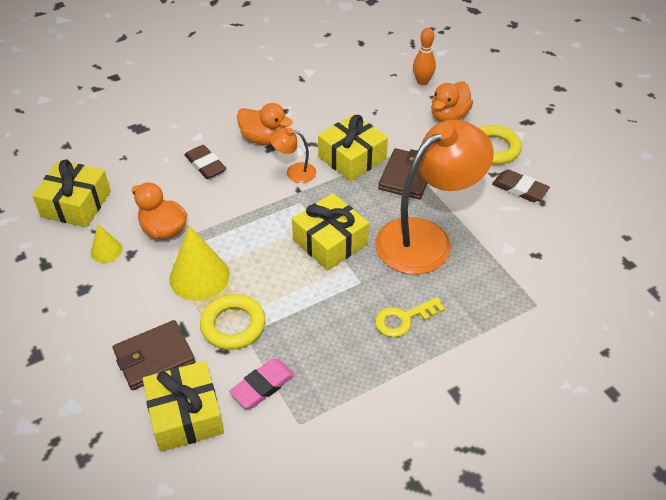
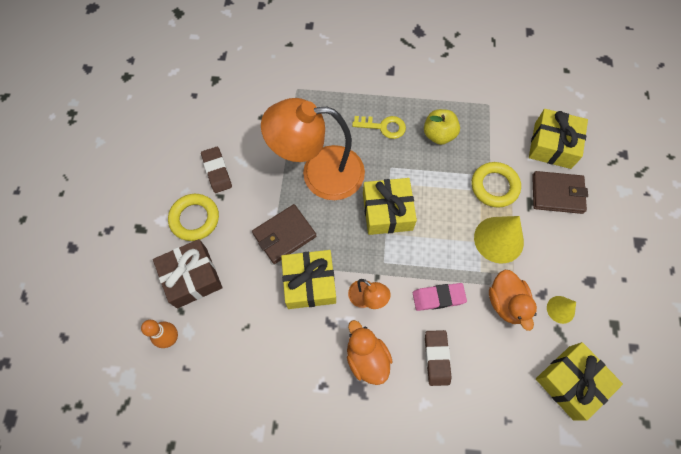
camera: 145 degrees left, 20 degrees up
(263, 386) = (497, 136): pink eraser -> pink eraser (438, 297)
(334, 346) = (439, 135): none -> yellow apple
(449, 116) = (192, 277): orange duck -> brown gift

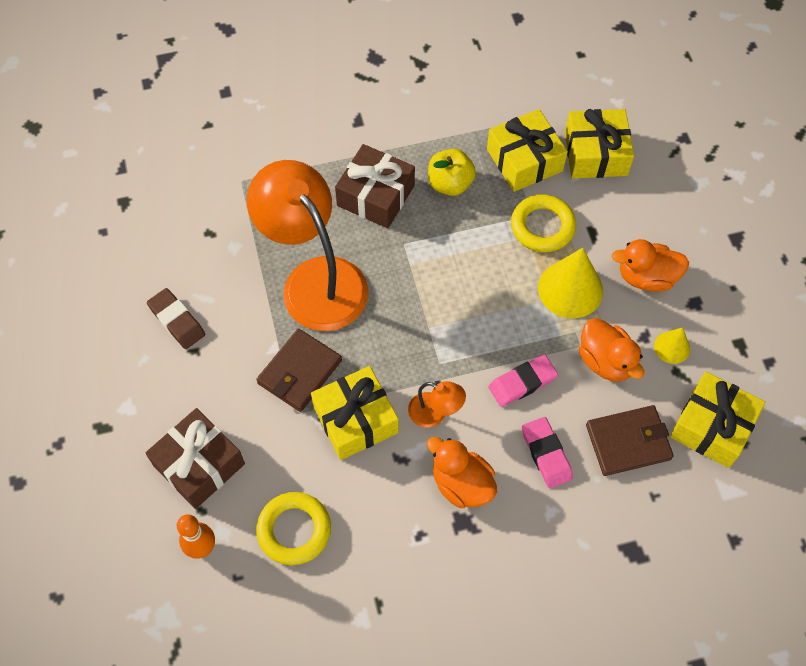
camera: 20 degrees left, 5 degrees down
(195, 219) = (172, 391): yellow ring -> yellow ring (294, 530)
(319, 173) = (315, 280): orange lamp -> orange lamp turned 75 degrees clockwise
(383, 127) = (375, 195): yellow key -> brown gift
(387, 211) = (420, 300): yellow gift -> yellow gift (524, 160)
(436, 358) = (546, 454): brown eraser -> pink eraser
(557, 193) = (621, 211): brown wallet -> brown wallet (628, 442)
(559, 249) = (646, 277): none -> orange duck

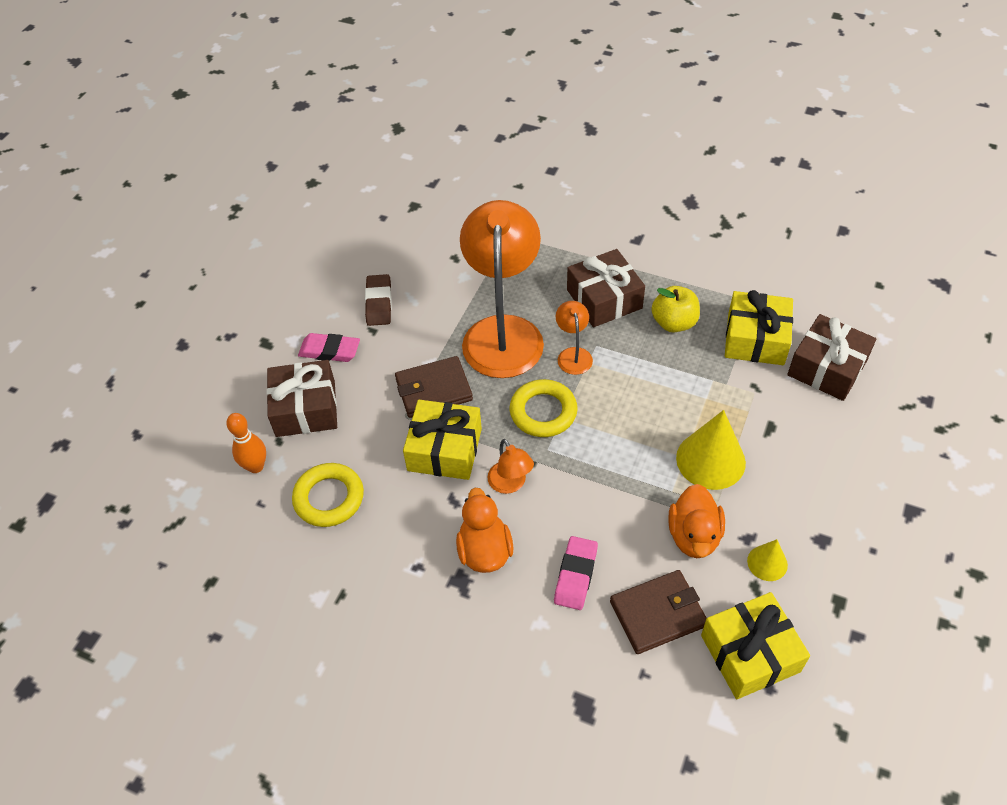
camera: 40 degrees right, 10 degrees down
(391, 264) = (573, 354): none -> orange lamp
(522, 383) = (604, 506): pink eraser -> pink eraser (330, 350)
(542, 226) = (727, 398): yellow ring -> yellow ring (543, 412)
(595, 153) = (827, 368): yellow gift -> brown gift
(628, 442) = (657, 613): brown wallet -> brown wallet turned 45 degrees counterclockwise
(646, 277) = (791, 491): orange duck -> none

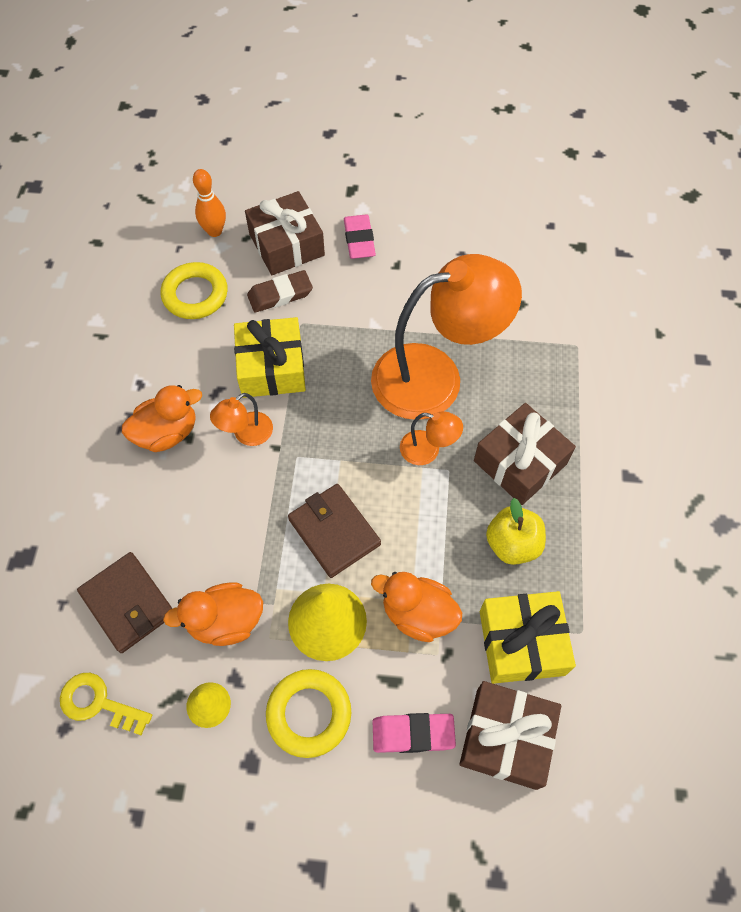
camera: 70 degrees right, 10 degrees up
(379, 303) = (433, 259): brown eraser -> brown eraser (280, 294)
(434, 390) = (340, 337): brown wallet -> brown wallet (334, 532)
(543, 412) = (342, 441): yellow ring -> yellow ring (309, 714)
(573, 354) = (428, 450): orange lamp -> orange lamp turned 45 degrees clockwise
(575, 575) = (156, 518): pink eraser -> pink eraser (413, 733)
(718, 397) = (418, 614): none -> orange duck
(750, 653) = (98, 703): yellow gift -> yellow key

